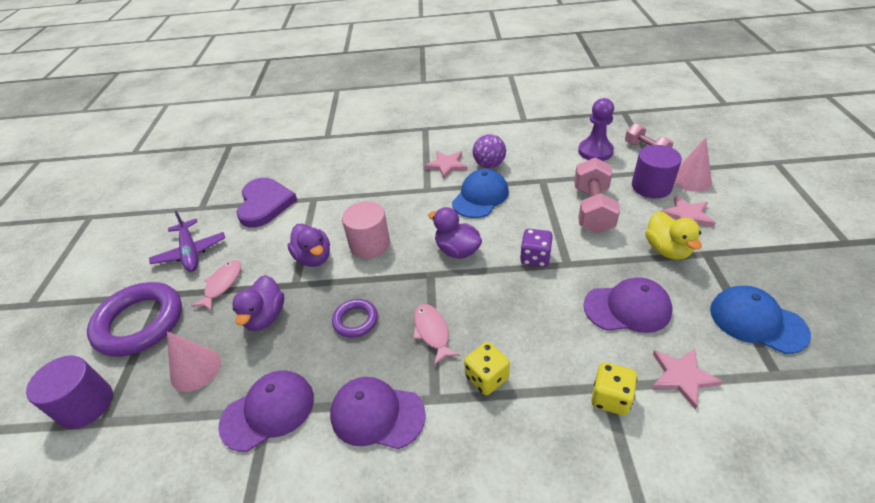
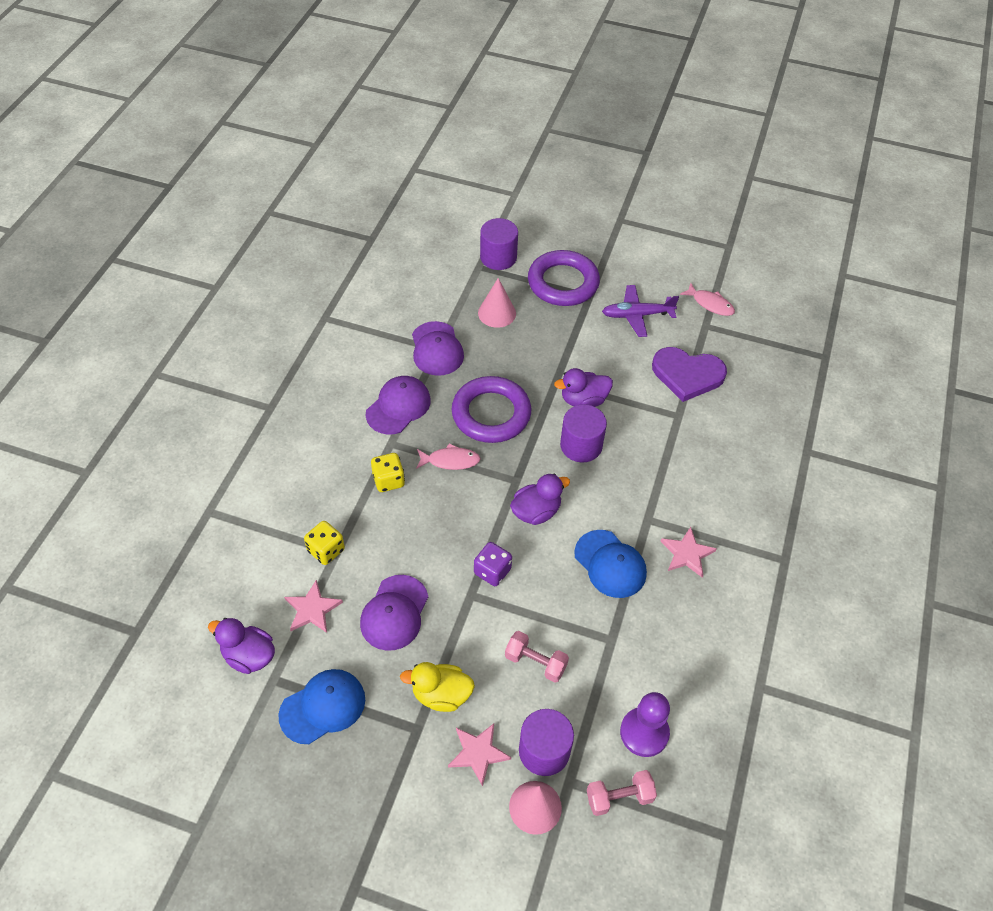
camera: 105 degrees right, 10 degrees up
(222, 284) = (581, 334): pink fish -> pink fish (710, 304)
(265, 317) = (527, 357): purple duck -> purple duck (249, 656)
(355, 320) = (491, 414): purple ring -> purple ring, size x1.97
(370, 244) = (581, 445): pink cylinder -> purple cylinder
(489, 165) = (668, 598): purple ball -> none
(592, 209) = (535, 662): pink dumbbell -> pink dumbbell, size x0.63

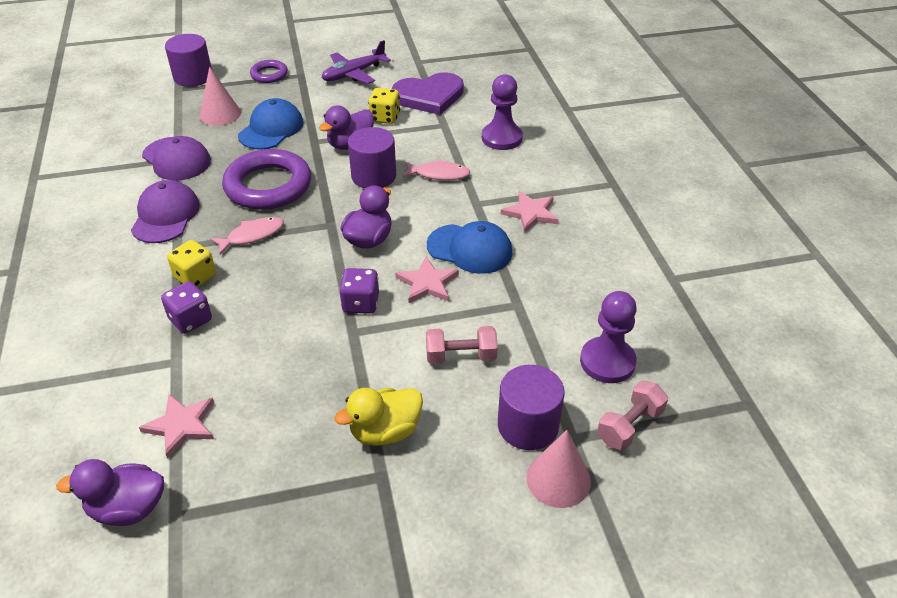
camera: 30 degrees left, 10 degrees down
(323, 707) = (256, 512): blue cap -> blue cap (271, 129)
(326, 550) = (162, 365): yellow dice -> yellow dice (385, 118)
(365, 520) = (190, 320): none -> purple dice
(394, 613) = (281, 384): purple cap -> none
(478, 753) = (463, 463): pink star -> pink star (427, 283)
(563, 283) = (269, 74): purple ring -> purple ring, size x0.51
(710, 304) = (411, 47): pink fish -> pink fish (439, 174)
(720, 456) = (501, 138): none -> purple pawn

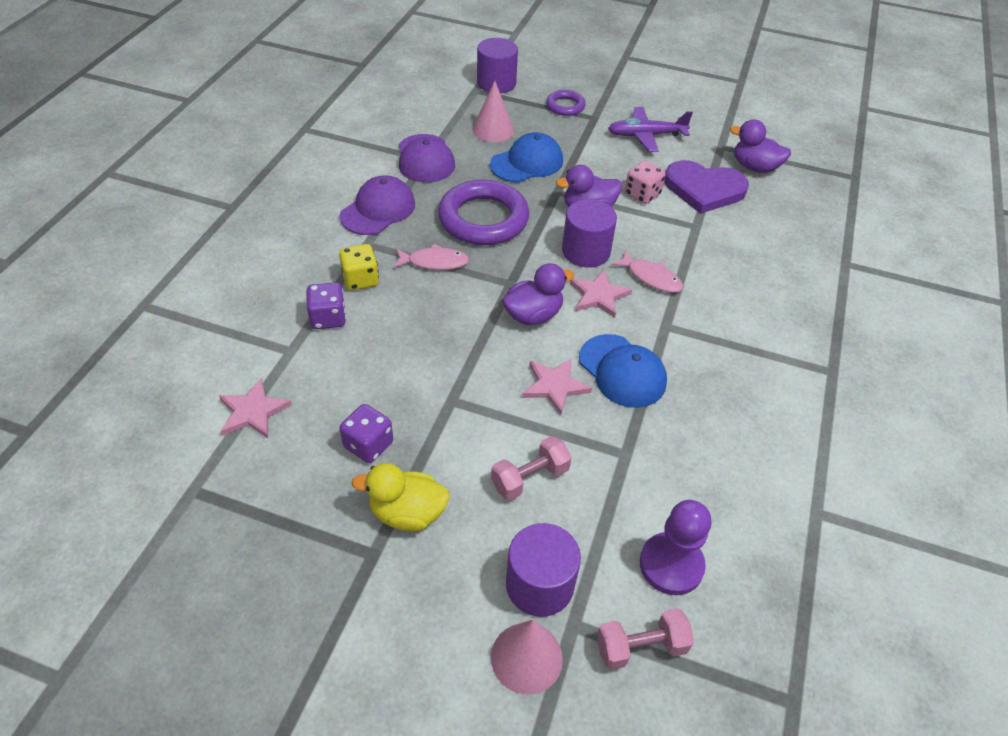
camera: 30 degrees right, 5 degrees up
(128, 508) = (165, 462): purple duck -> purple duck (754, 167)
(361, 303) = (479, 375): purple dice -> purple dice (368, 445)
(385, 118) = (642, 194): yellow dice -> pink dice
(461, 356) = (530, 478): pink dumbbell -> pink dumbbell turned 60 degrees counterclockwise
(501, 138) = (746, 266): purple pawn -> none
(530, 213) = (714, 362): pink star -> pink star (598, 295)

